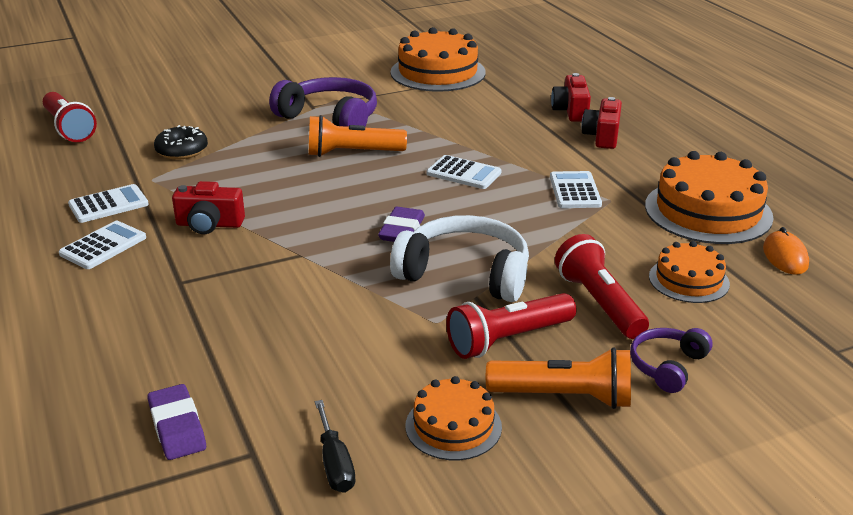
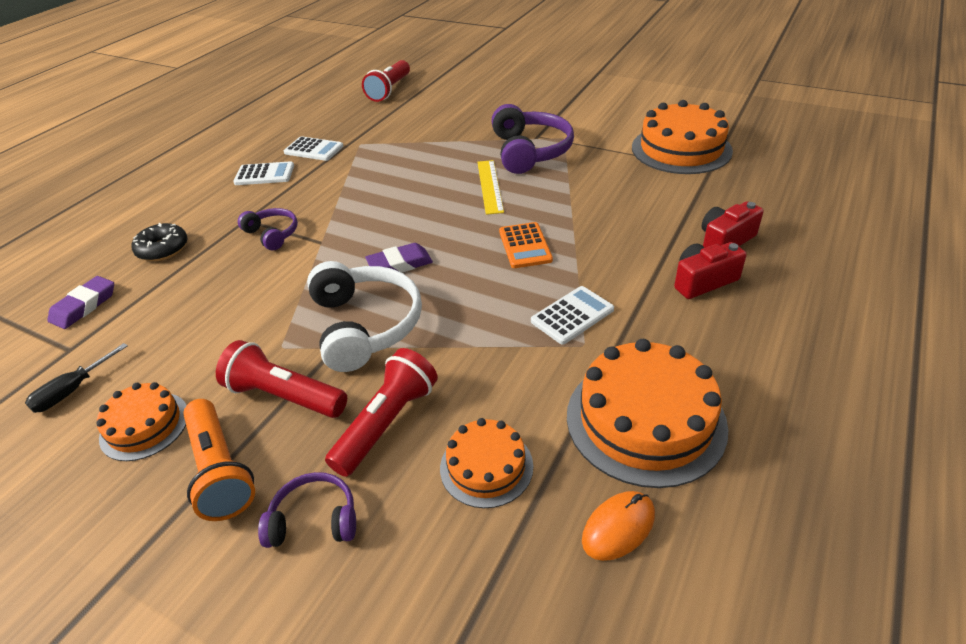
camera: 55 degrees right, 10 degrees up
(182, 151) = (408, 132): black donut -> black donut (163, 249)
(209, 224) = (325, 191): red camera -> none
(238, 275) = (272, 234): none -> purple headphones
(352, 153) = (489, 186): orange flashlight -> yellow ruler
(463, 173) = (525, 246): white calculator -> orange calculator

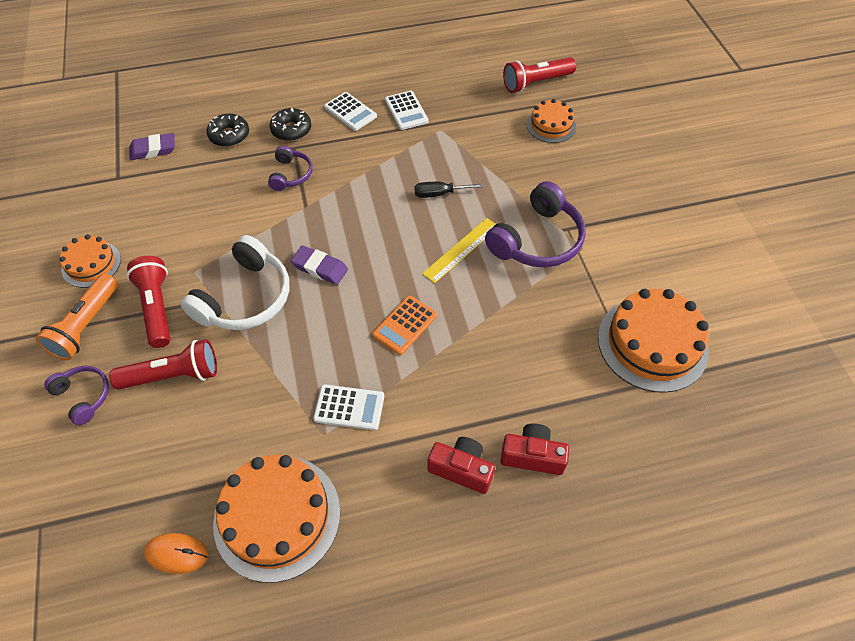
camera: 45 degrees right, 15 degrees up
(72, 391) = (91, 209): black screwdriver -> black screwdriver (439, 194)
(225, 212) = (291, 130): none -> black donut
(486, 467) = (175, 452): orange cake -> orange cake (551, 125)

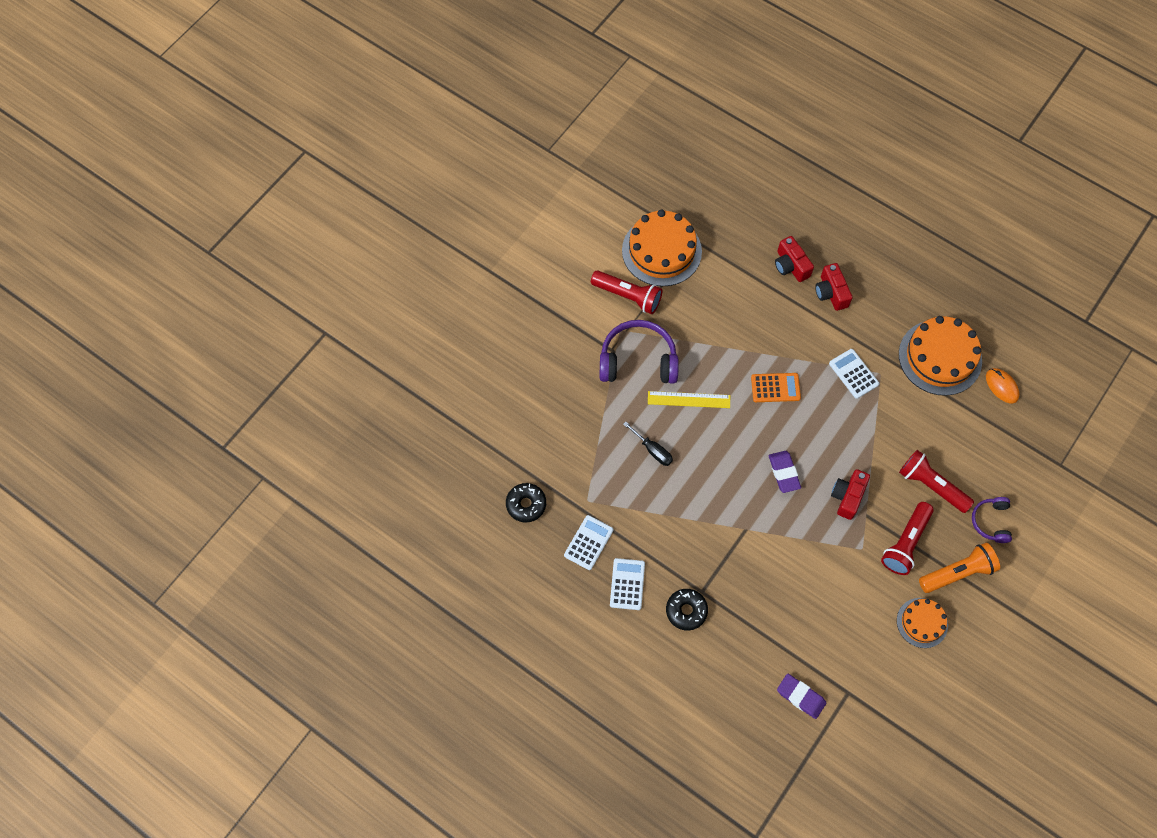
camera: 130 degrees left, 10 degrees up
(229, 135) = (734, 653): black donut -> black donut (526, 504)
(245, 298) = (847, 497): white headphones -> red camera
(291, 174) = (728, 567): purple headphones -> none
(536, 83) = (470, 470): red flashlight -> red flashlight (628, 296)
(551, 125) = (513, 426): orange cake -> none

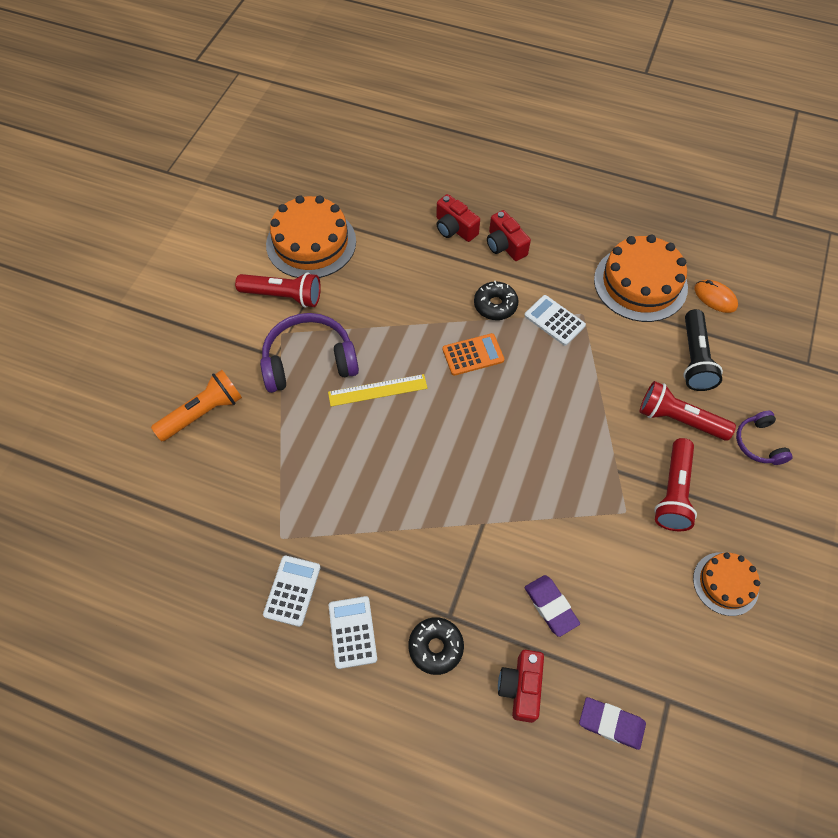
camera: 15 degrees left, 5 degrees down
(526, 504) = (203, 562): black donut -> black donut (495, 305)
(653, 450) = (348, 458): black screwdriver -> none
(784, 473) = (509, 446): purple eraser -> purple eraser (550, 606)
(847, 497) = (590, 455): red camera -> red camera (521, 687)
(958, 573) = (744, 512): orange flashlight -> orange flashlight (203, 413)
(963, 437) = (694, 359): none -> black flashlight

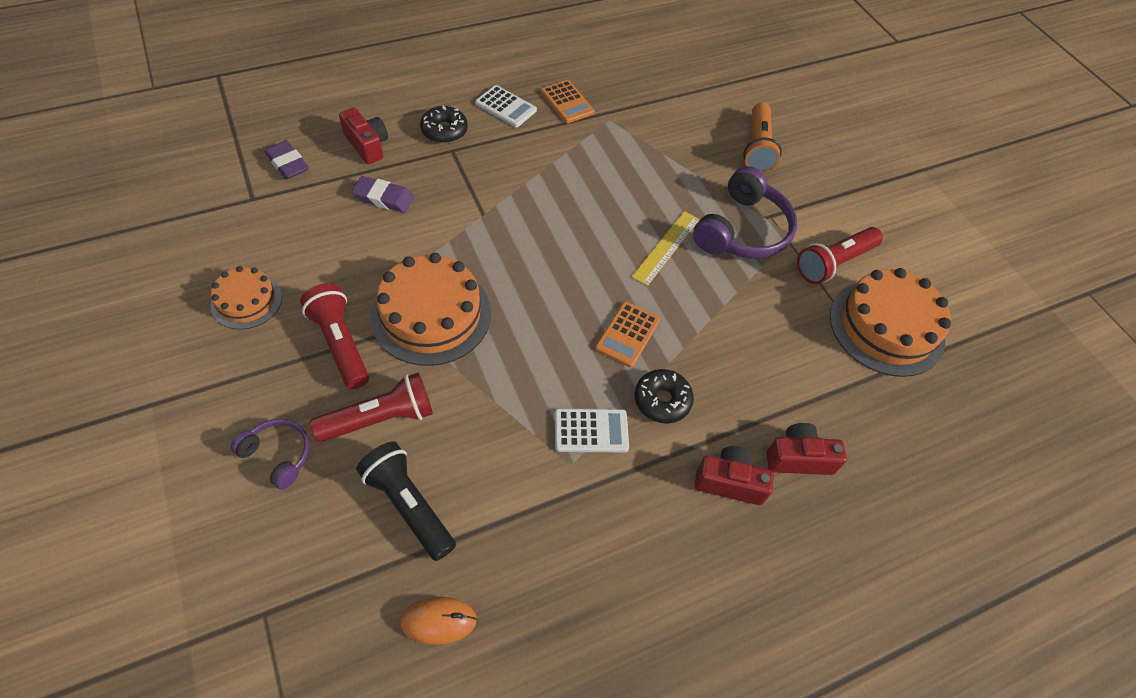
camera: 130 degrees right, 5 degrees down
(292, 590) = (567, 102): white calculator -> orange calculator
(611, 723) = (287, 163): purple eraser -> purple eraser turned 75 degrees clockwise
(640, 283) = (543, 562): orange cake -> orange cake (431, 314)

